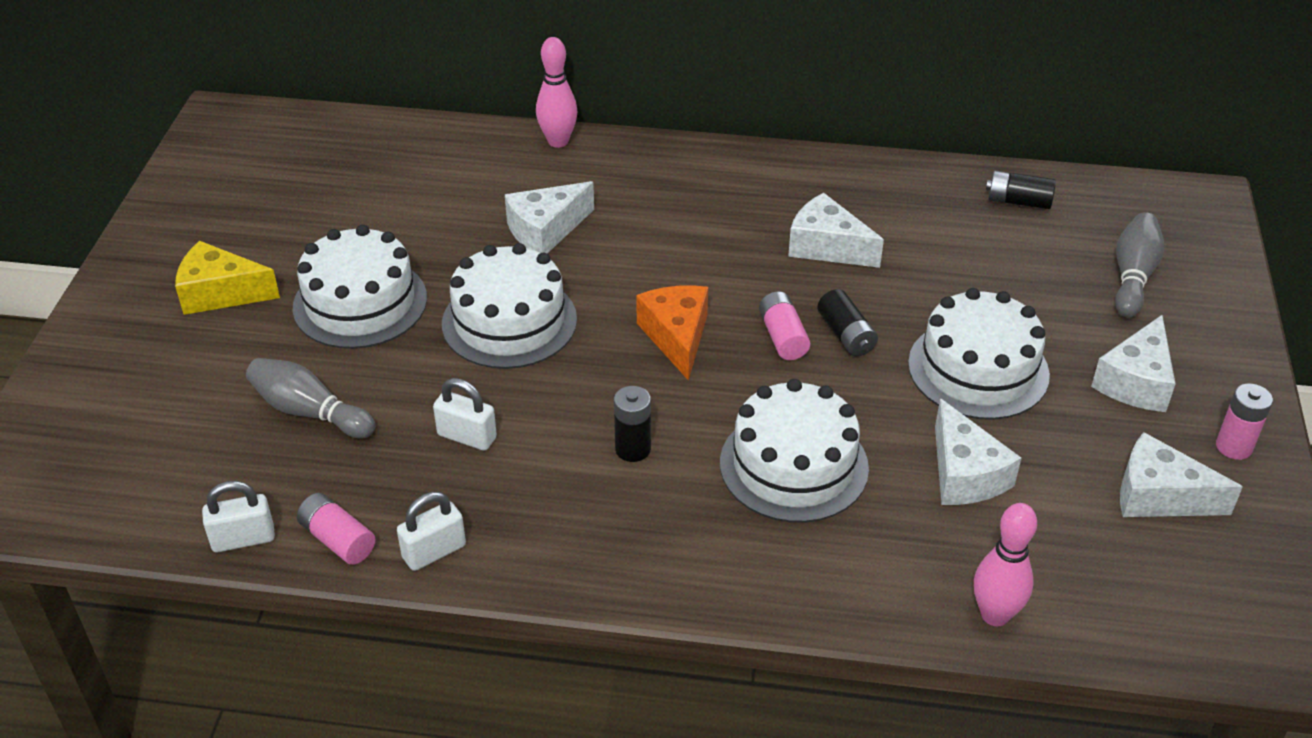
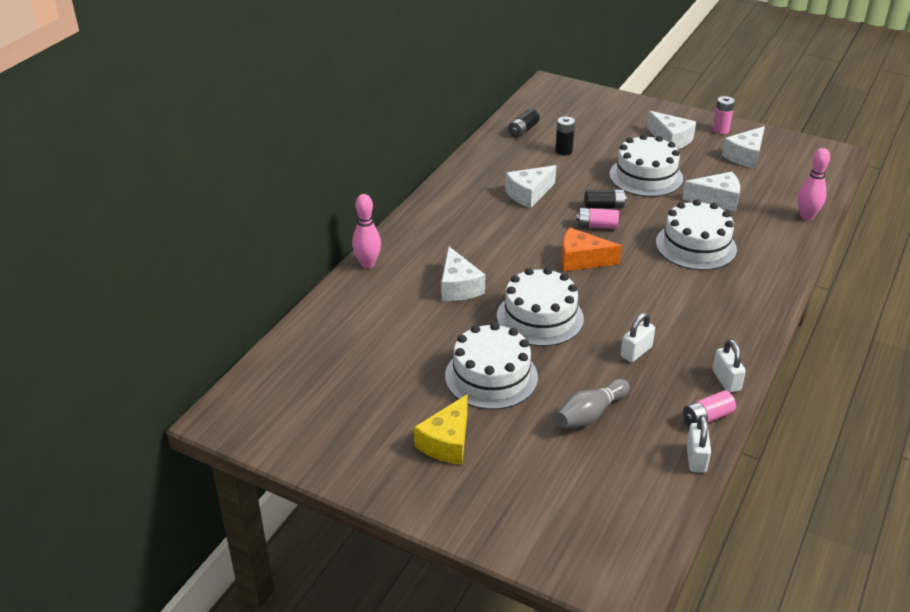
camera: 70 degrees left, 5 degrees down
(633, 449) = (667, 294): black battery -> black battery (563, 151)
(1133, 276) = (597, 118): grey bowling pin -> none

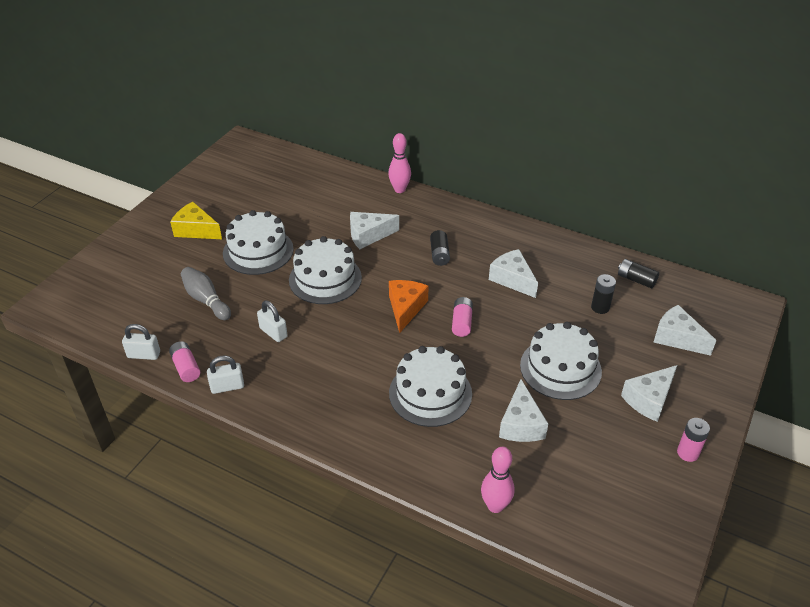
camera: 90 degrees right, 5 degrees up
(604, 206) = (497, 330): black battery -> black battery (439, 254)
(745, 156) = (626, 468): white cheese -> white cheese (677, 338)

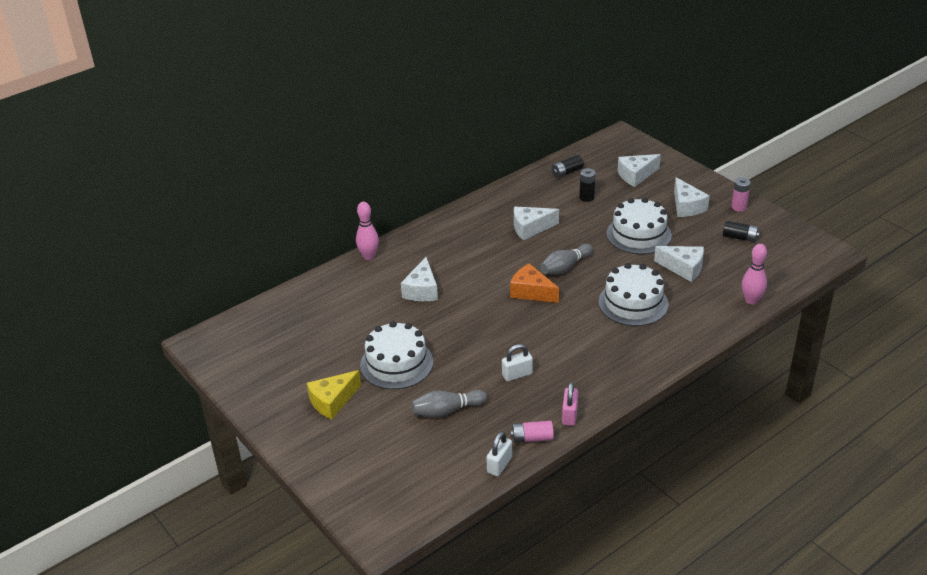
camera: 65 degrees left, 5 degrees down
(227, 386) = (569, 415): white padlock -> pink padlock
(325, 279) = (464, 329): white cake -> none
(439, 254) = (475, 257): black battery -> black battery (739, 237)
(461, 323) = (565, 267): pink battery -> grey bowling pin

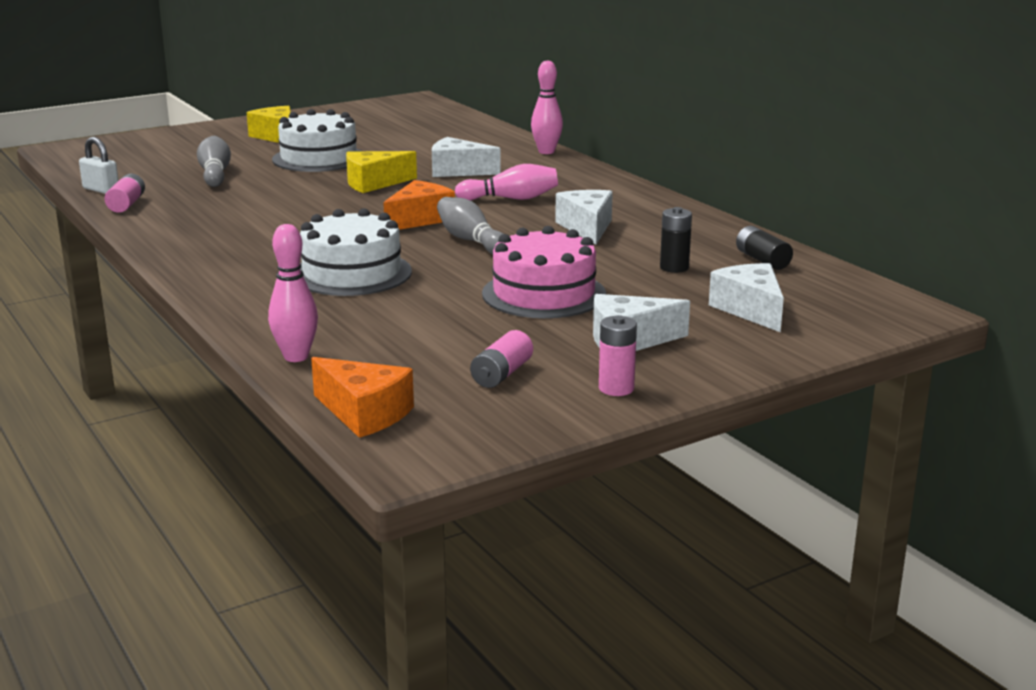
camera: 95 degrees right, 15 degrees down
(457, 324) = (374, 183): none -> yellow cheese
(481, 261) = (511, 199): none -> pink bowling pin
(517, 374) = (248, 204): white padlock -> none
(569, 415) = (146, 222): pink padlock -> none
(638, 234) = (544, 294): white cake -> pink cake
(683, 268) = (425, 316): white cheese -> none
(739, 237) = (502, 374): black battery -> pink battery
(797, 269) = (364, 413): none -> orange cheese

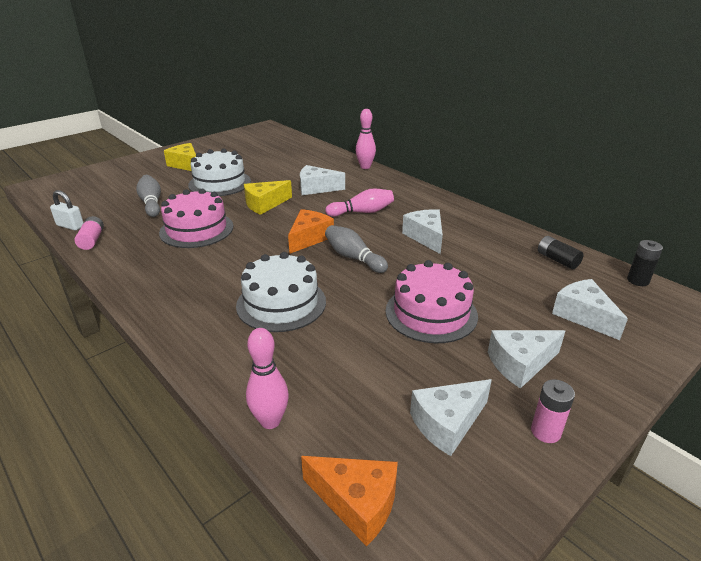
camera: 10 degrees left, 10 degrees up
(268, 202) = (196, 229): none -> pink cake
(502, 374) = (447, 423): pink battery -> white cheese
(674, 267) = (505, 273): black battery -> black battery (638, 280)

